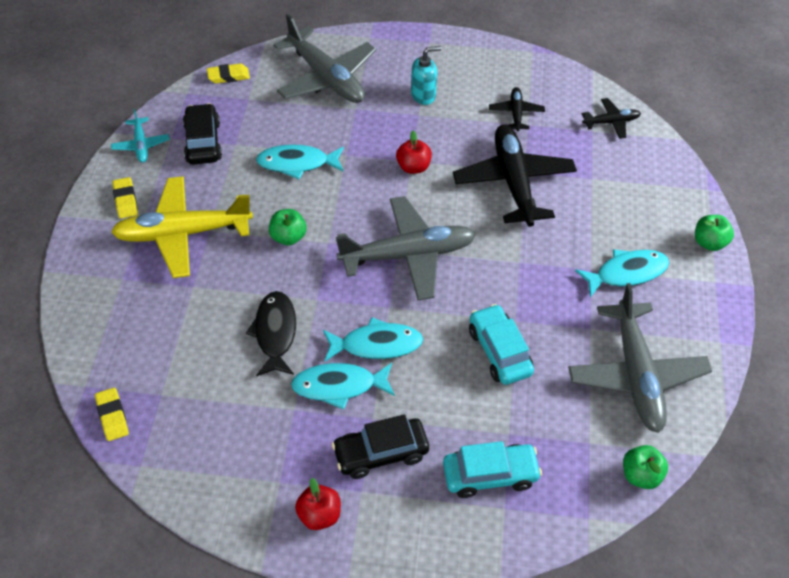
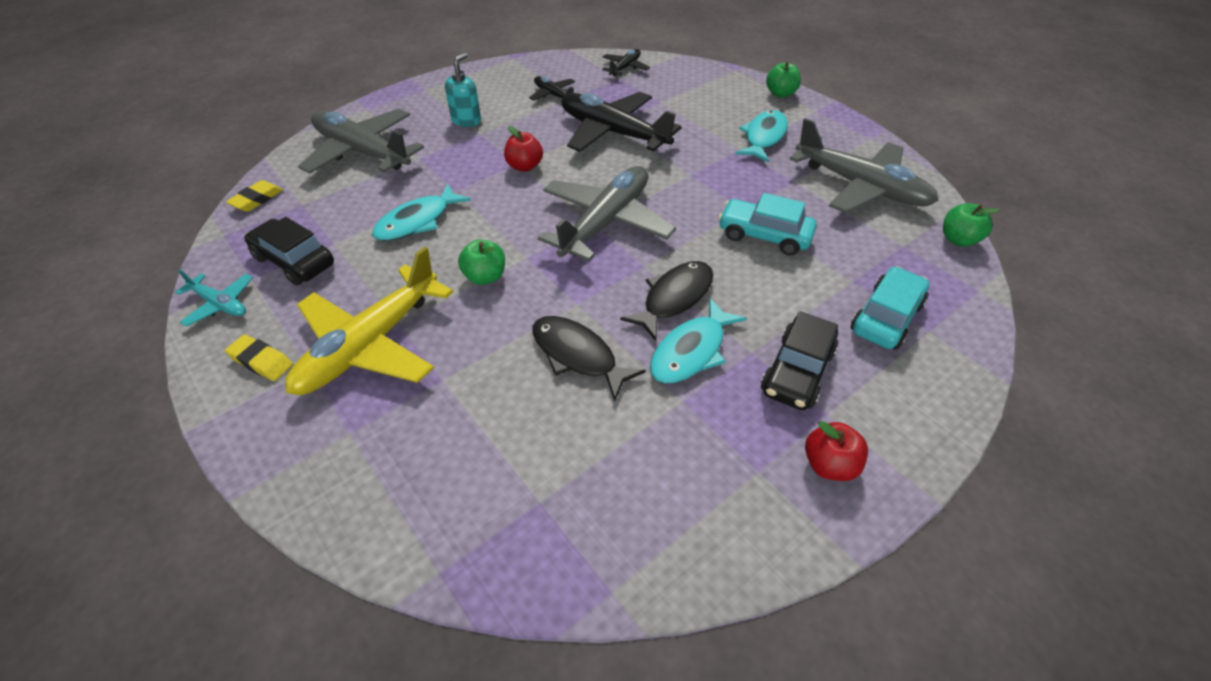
camera: 45 degrees left, 5 degrees down
(112, 416) = (514, 573): yellow eraser -> none
(326, 78) = (362, 152): grey plane -> grey plane turned 150 degrees counterclockwise
(376, 344) = (674, 298): turquoise fish -> black fish

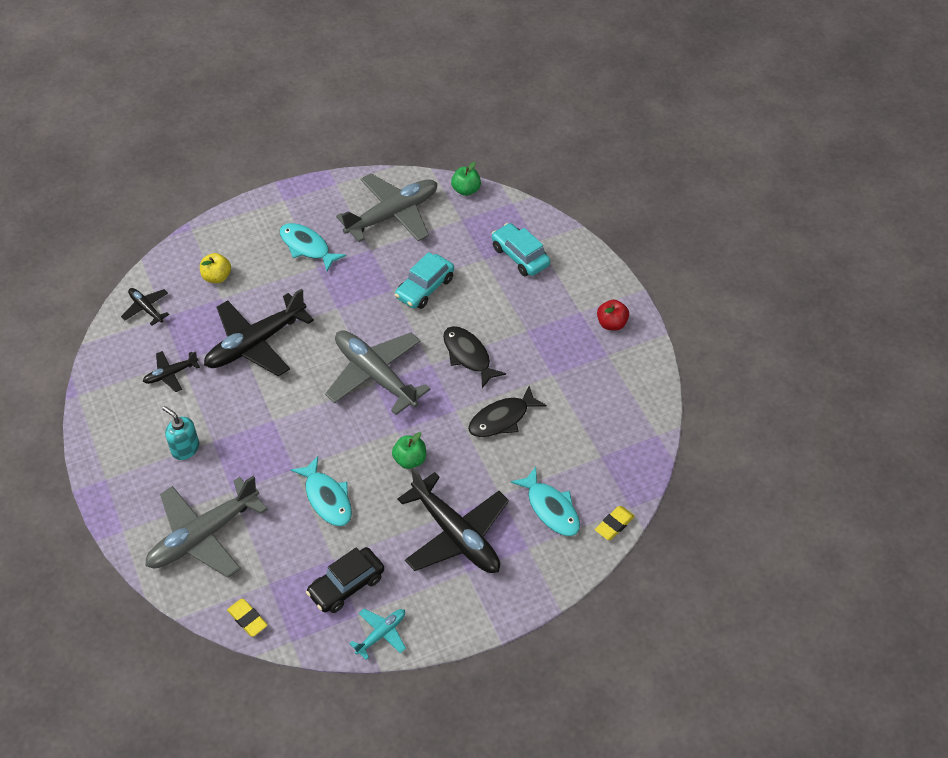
camera: 75 degrees left, 5 degrees up
(261, 361) = (451, 601): yellow eraser -> yellow eraser (614, 525)
(370, 345) = (456, 535): yellow plane -> black plane
(524, 166) = (279, 415): red apple -> none
(685, 94) = (217, 277): none -> yellow apple
(691, 351) = (516, 360): turquoise fish -> turquoise fish (551, 508)
(780, 94) = (247, 213): green apple -> none
(797, 371) = (547, 314): black car -> none

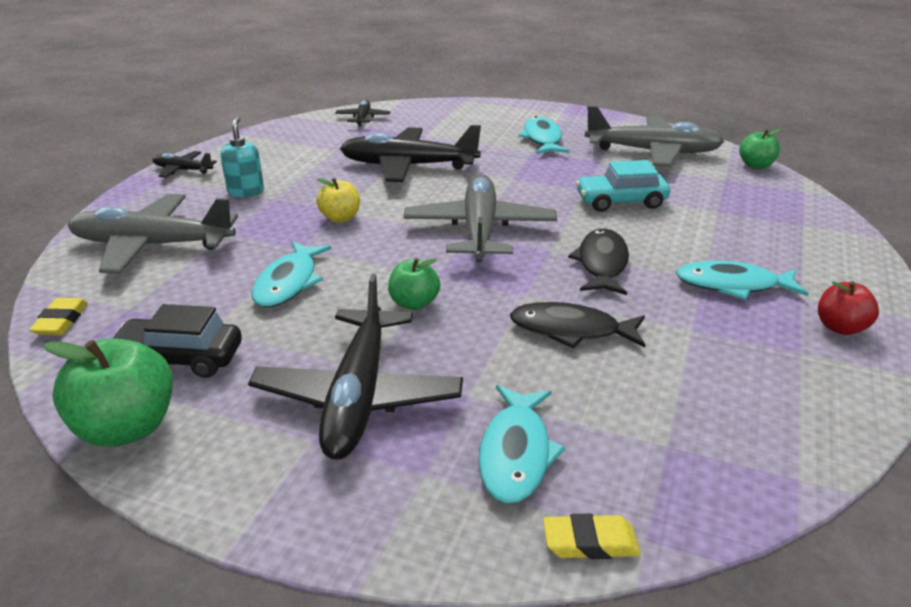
camera: 45 degrees right, 20 degrees down
(170, 374) = (316, 152): black plane -> black plane (182, 170)
(217, 277) = (441, 125): yellow apple -> yellow apple (340, 218)
(381, 634) = (127, 428): turquoise plane -> green apple
(520, 256) = (767, 225): turquoise car -> none
(544, 326) = (732, 285): none -> turquoise fish

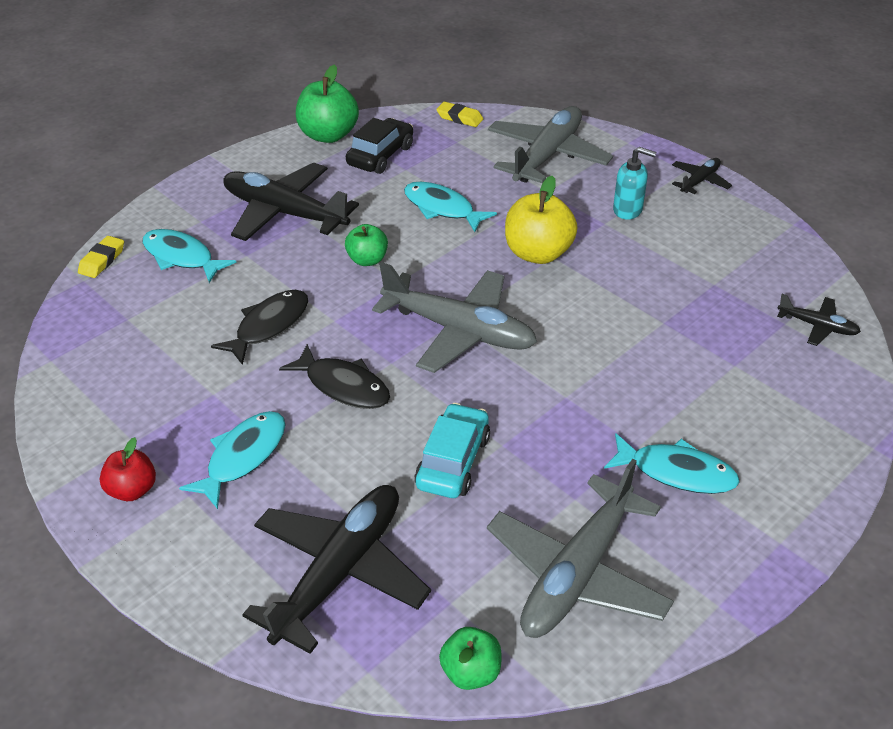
camera: 115 degrees right, 10 degrees up
(340, 218) = (538, 253): yellow apple -> yellow apple, size x1.68
(408, 166) = (640, 325): black plane -> black plane (340, 572)

